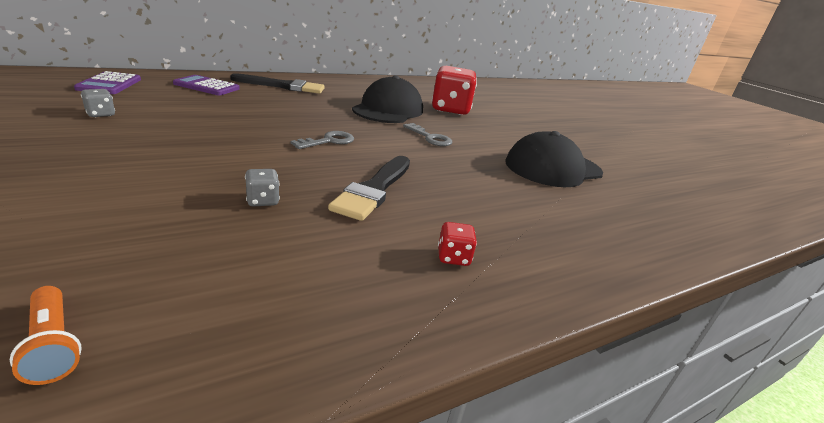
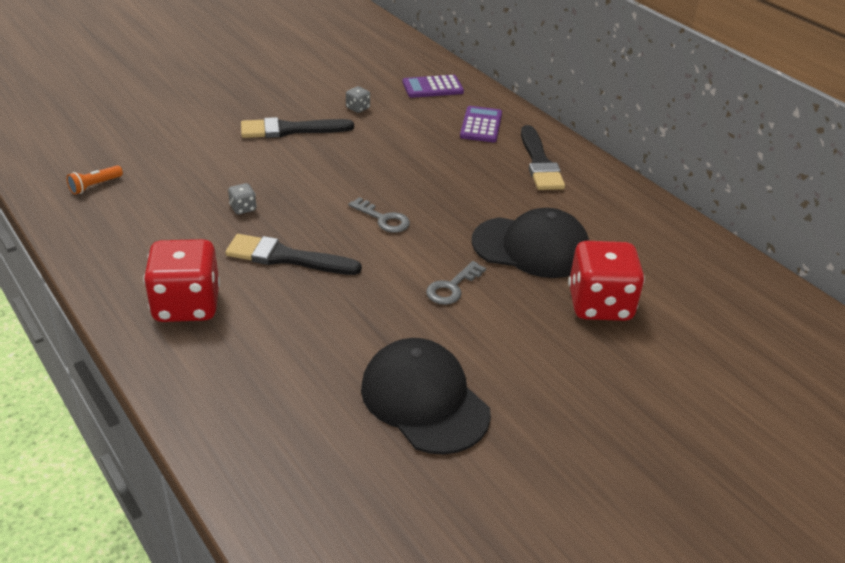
camera: 85 degrees right, 10 degrees up
(98, 150) = (290, 130): none -> black brush
(453, 257) = (186, 305): red dice -> red dice, size x2.42

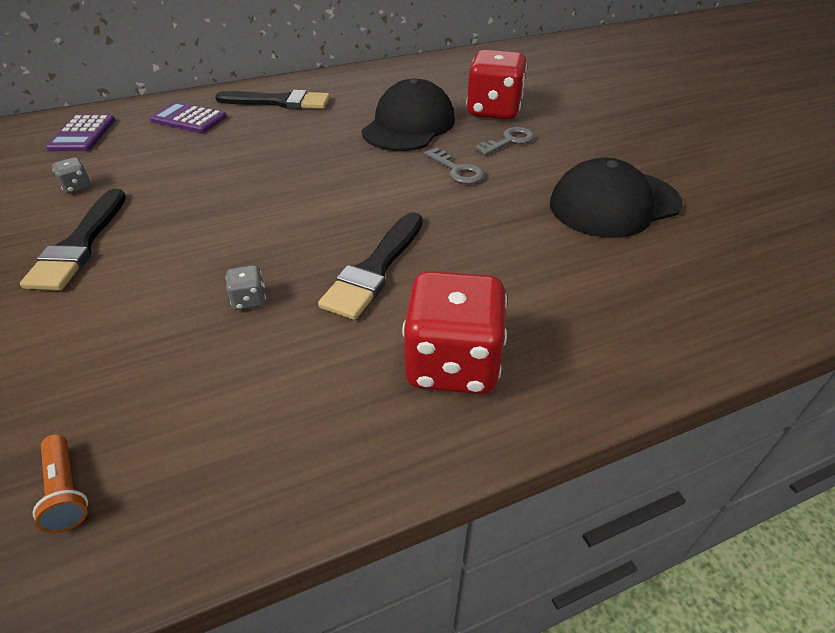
camera: 75 degrees left, 5 degrees up
(383, 219) = (328, 195): grey key -> grey key (509, 141)

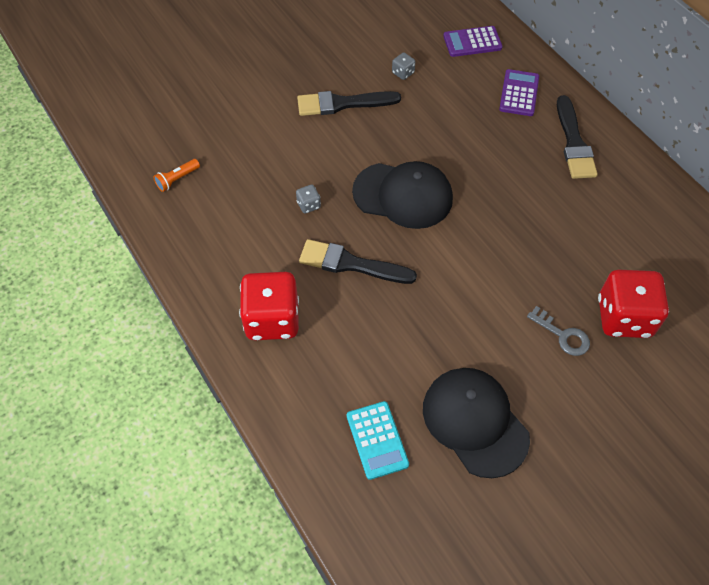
camera: 80 degrees right, 15 degrees up
(409, 125) = (565, 250): black cap -> black cap (403, 195)
(457, 170) = (495, 298): grey key -> none
(649, 277) = (377, 440): none -> turquoise calculator

